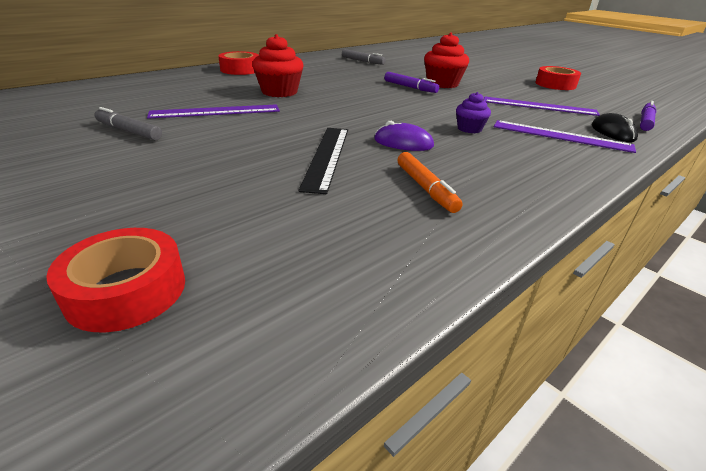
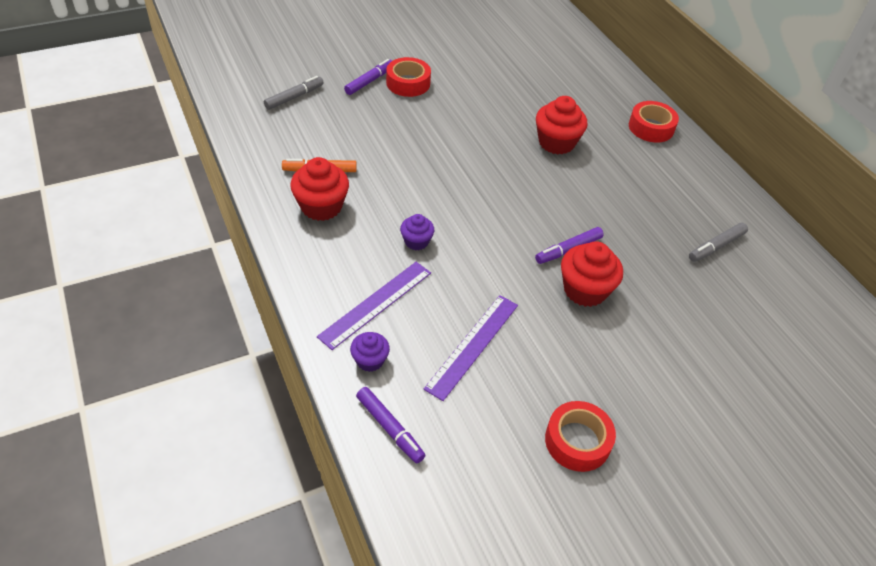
camera: 105 degrees right, 15 degrees up
(126, 290) = (283, 65): red tape -> red tape (408, 83)
(129, 131) = (464, 62): grey marker -> grey marker (294, 97)
(186, 185) = (369, 81): none -> purple marker
(215, 111) = (500, 100): purple ruler -> none
(326, 156) = (387, 140): black ruler -> none
(403, 143) = (398, 185): purple mouse -> none
(485, 176) = (321, 206): none -> red cupcake
(612, 132) = (370, 360): black mouse -> purple cupcake

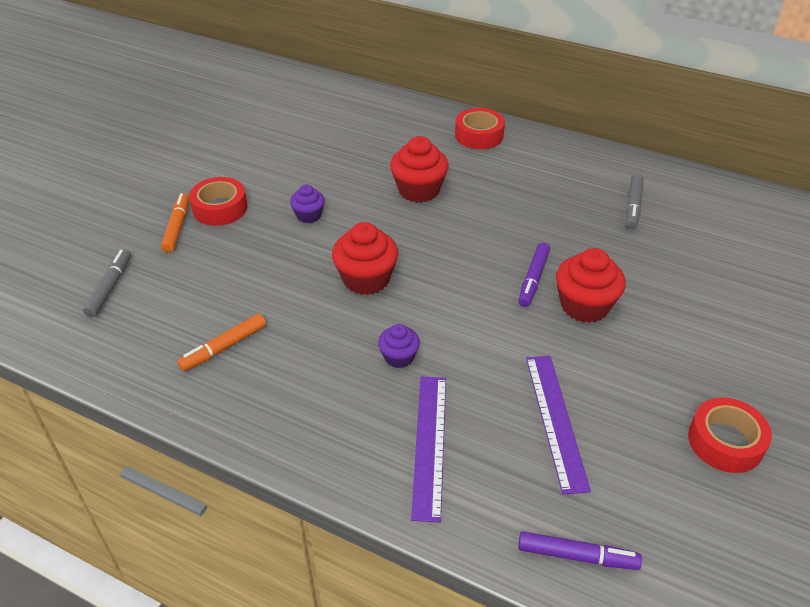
camera: 35 degrees left, 5 degrees down
(321, 206) = (267, 383): red cupcake -> red cupcake (366, 279)
(369, 81) = (177, 227): purple marker -> orange marker
(370, 360) = (486, 504): purple cupcake -> purple cupcake (309, 215)

